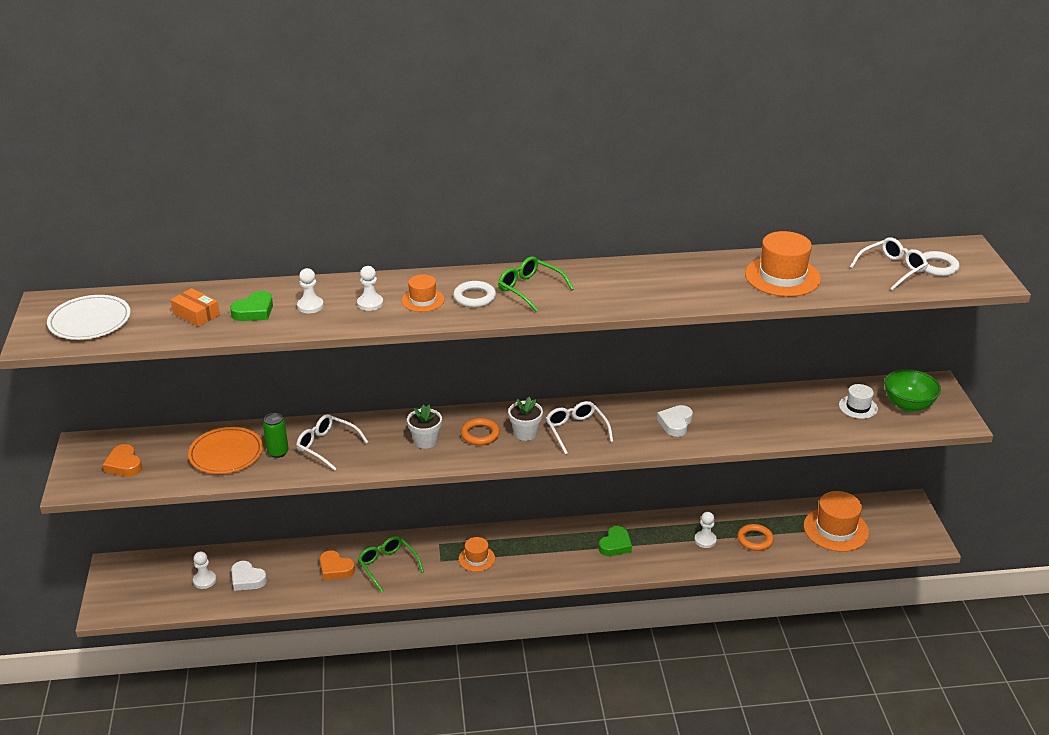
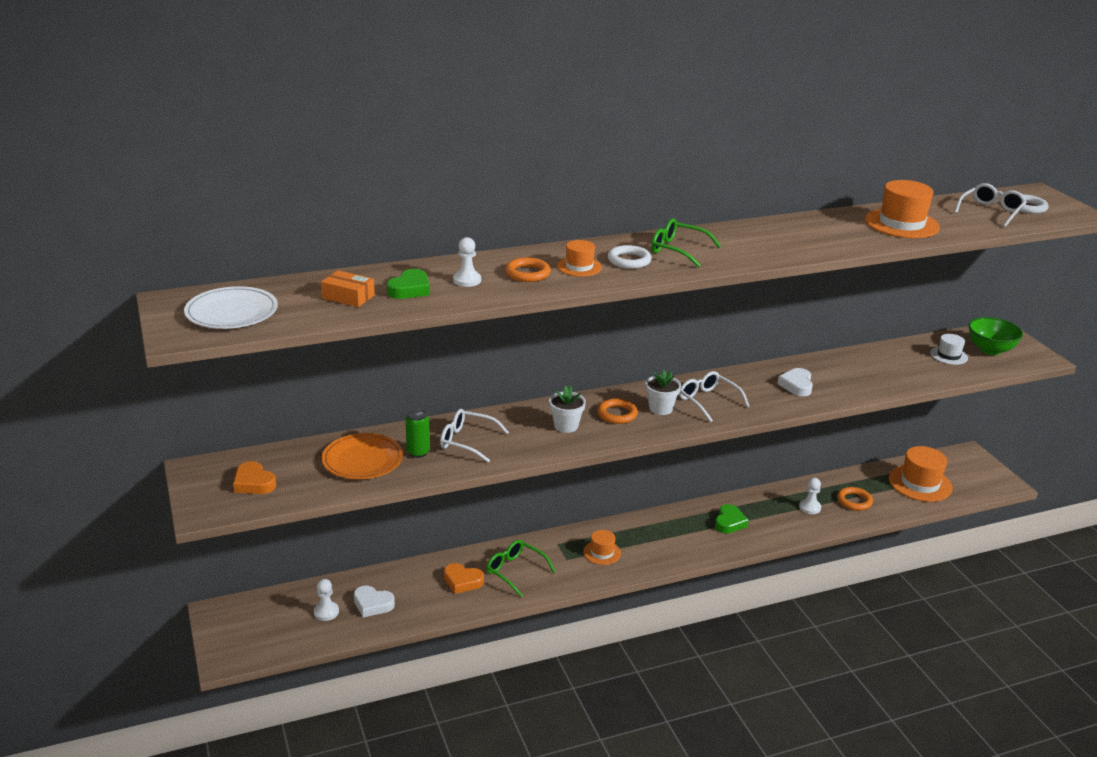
camera: 15 degrees left, 5 degrees down
(370, 303) = (527, 273): white pawn -> orange ring

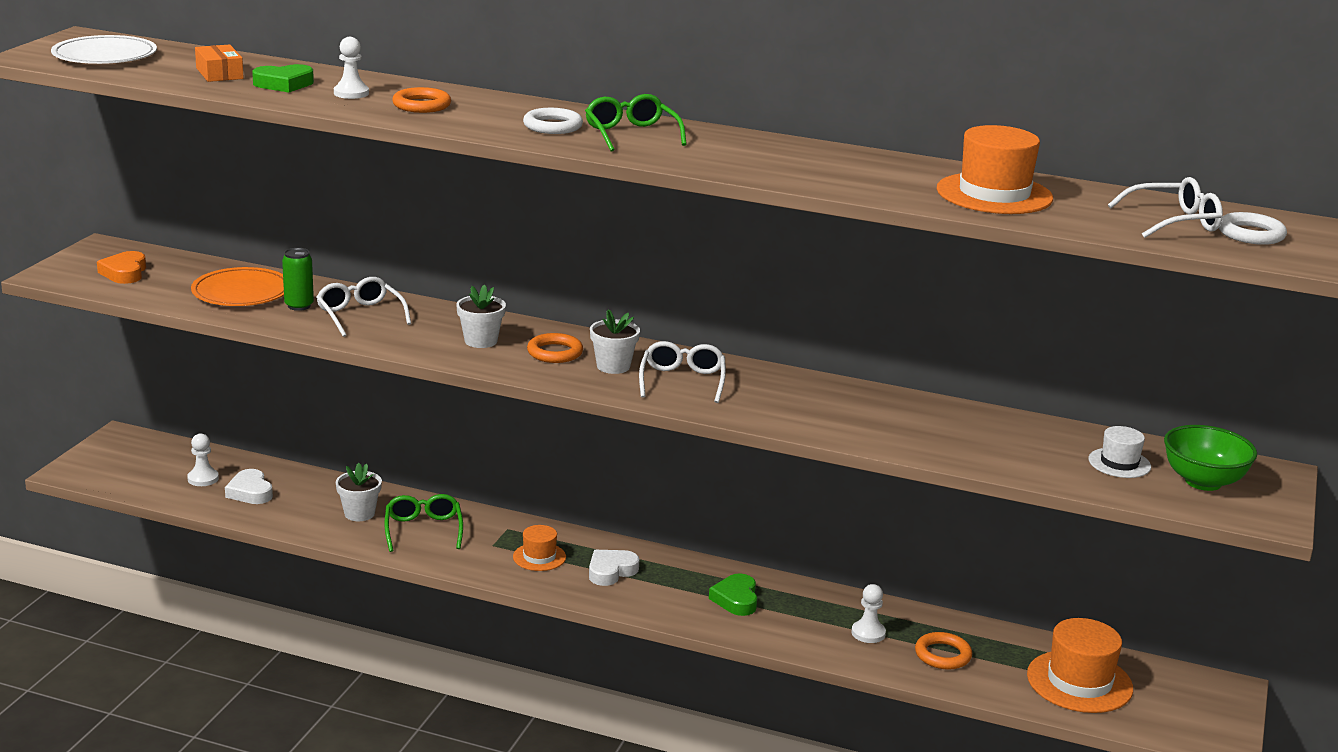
camera: 40 degrees right, 5 degrees down
(462, 581) = (359, 513): orange heart -> white flower pot
(579, 267) = (487, 115): orange hat -> none
(729, 522) = (736, 599): green heart -> green heart turned 120 degrees clockwise
(796, 385) = (826, 409): white heart -> white heart (611, 571)

